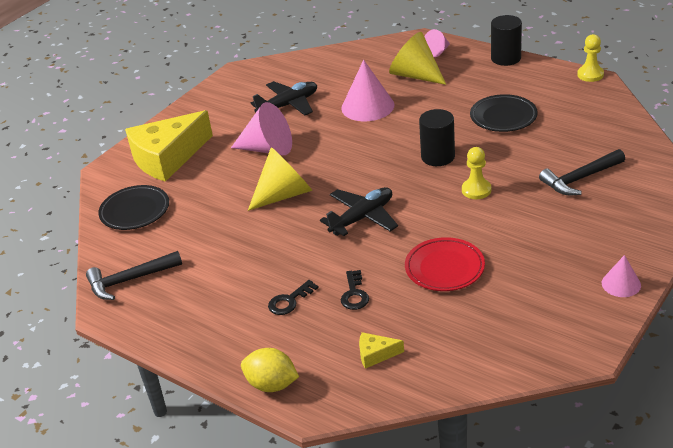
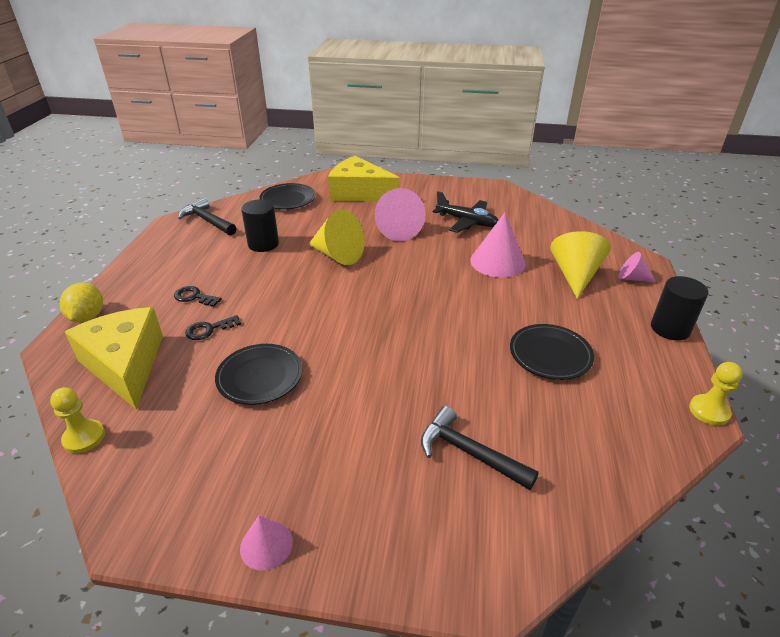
camera: 60 degrees right, 0 degrees up
(362, 218) = (321, 305): black plane -> none
(376, 354) = (125, 364): yellow cheese -> yellow cheese, size x2.48
(438, 157) = (443, 326): black cylinder -> black cylinder (263, 244)
(444, 268) = (260, 377): red plate -> black plate
(476, 190) = (400, 367): yellow pawn -> yellow pawn (84, 438)

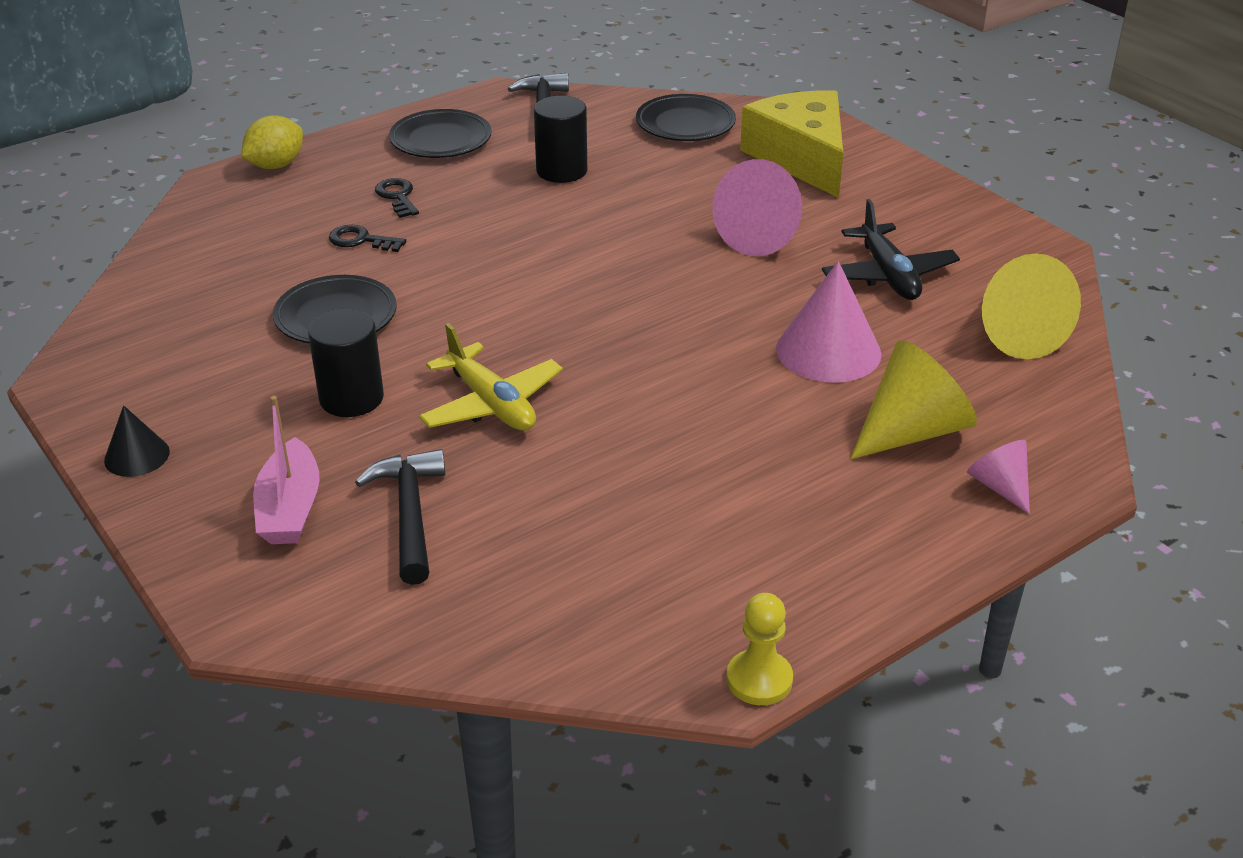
camera: 45 degrees right, 0 degrees up
(84, 438) = (131, 280): yellow pawn -> none
(125, 364) = (244, 233): yellow cheese -> none
(266, 545) = (137, 456): pink cone -> black cone
(337, 255) = (627, 229): yellow cone -> yellow cone (1014, 333)
(408, 500) = (290, 509): none -> pink boat
(412, 369) = (491, 404): none -> yellow plane
(550, 355) = (677, 493): black plate -> black plate (441, 140)
(670, 328) = (914, 574): black cylinder -> black cylinder (351, 398)

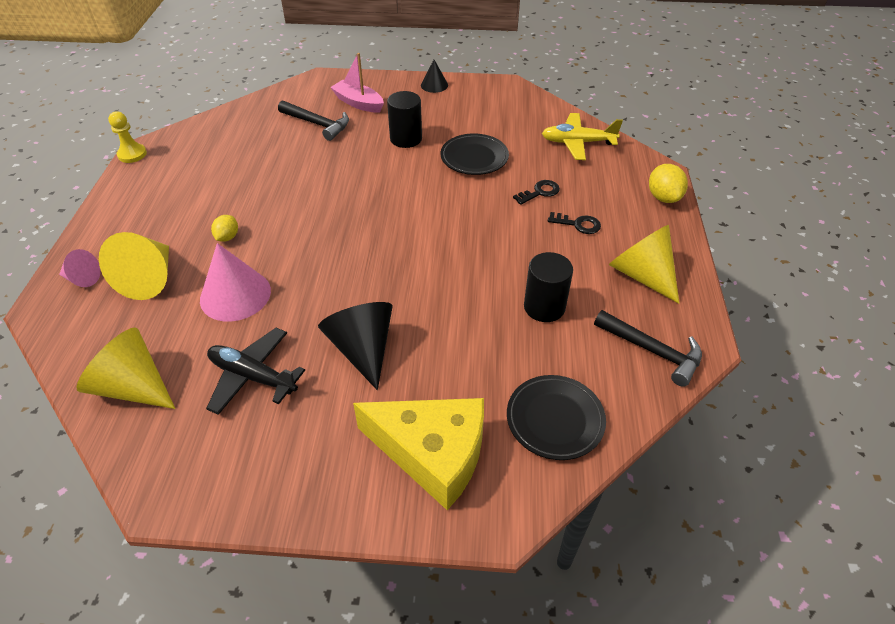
camera: 130 degrees right, 10 degrees up
(441, 140) = (642, 275): black plate -> yellow cone
(491, 404) = (352, 170): yellow plane -> yellow plane (577, 143)
(762, 236) = (363, 349): pink cone -> black cone
(764, 421) = (227, 237): none -> yellow lemon

